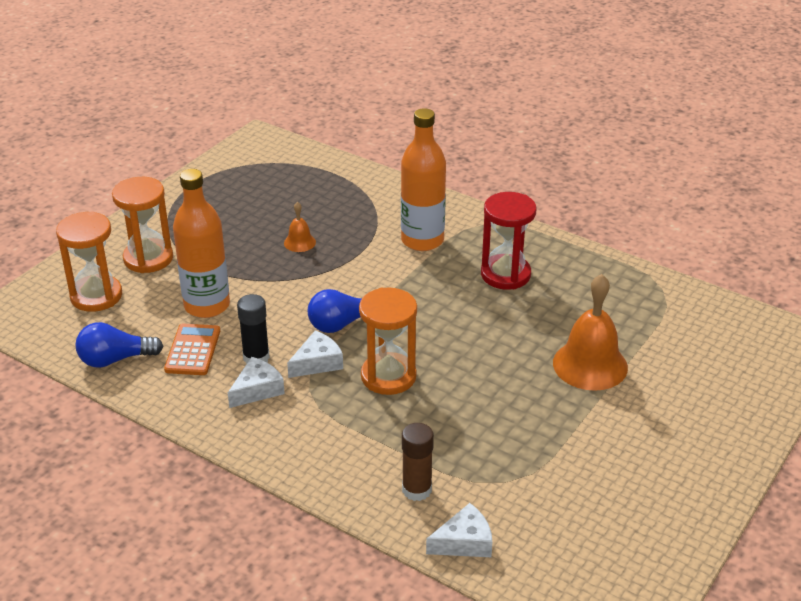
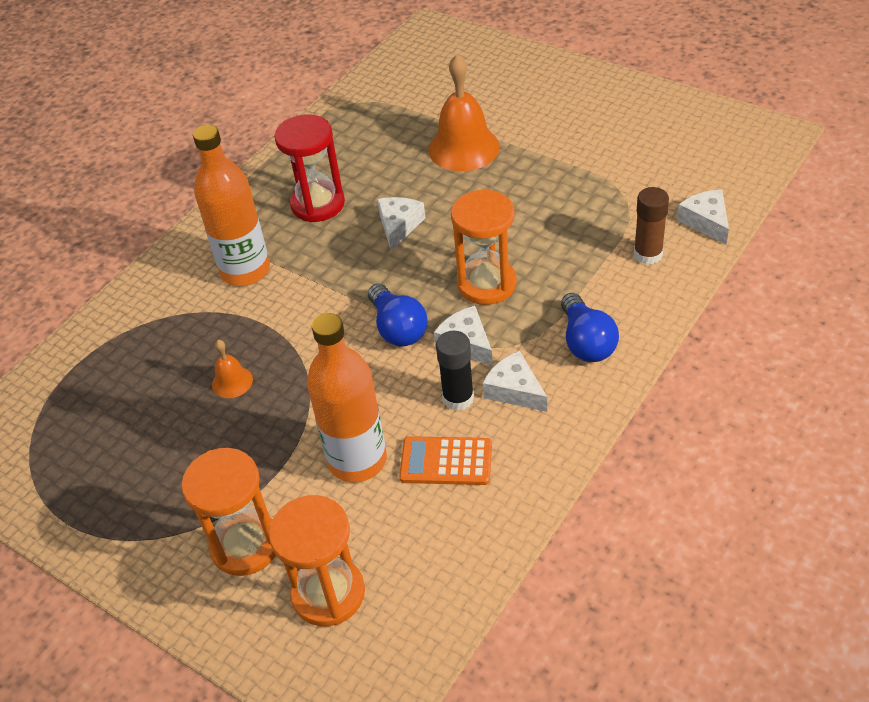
camera: 85 degrees left, 10 degrees up
(115, 359) = (465, 542): blue light bulb -> blue light bulb (586, 342)
(472, 323) = (399, 226): none -> white cheese

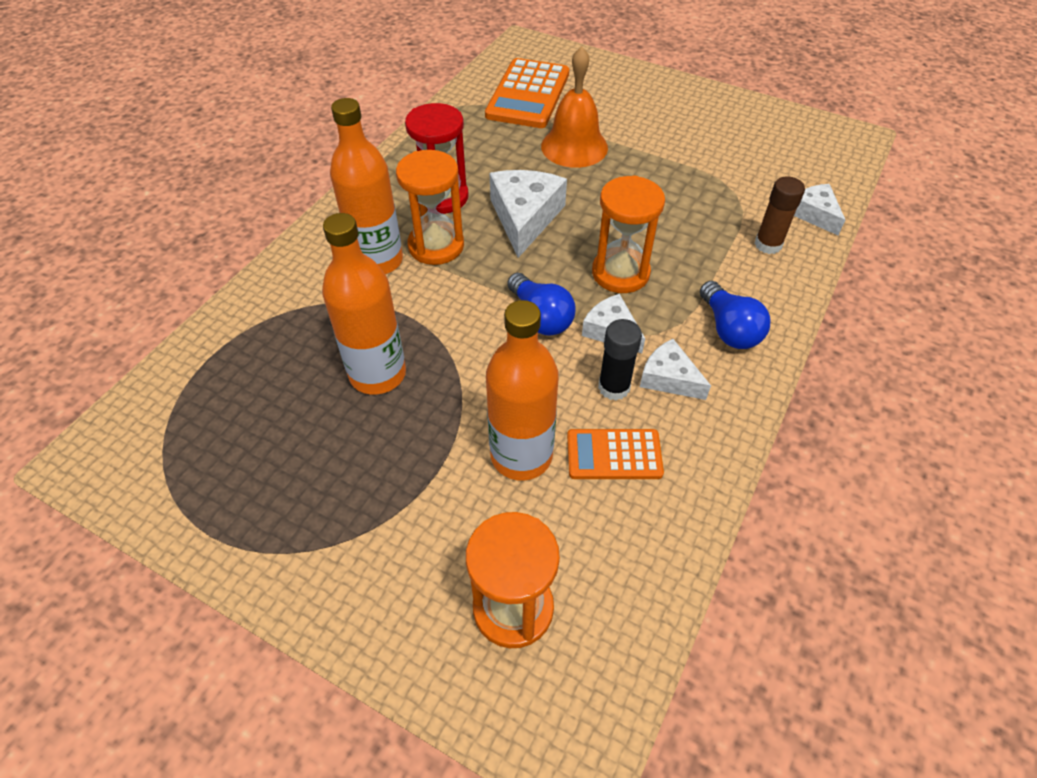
camera: 10 degrees left, 5 degrees up
(232, 382) = (377, 374): orange bell -> orange bottle
(245, 545) = (414, 554): orange hourglass -> orange hourglass (436, 246)
(399, 226) = (525, 218): white cheese -> white cheese, size x1.67
(424, 90) = (528, 95): none -> orange calculator

